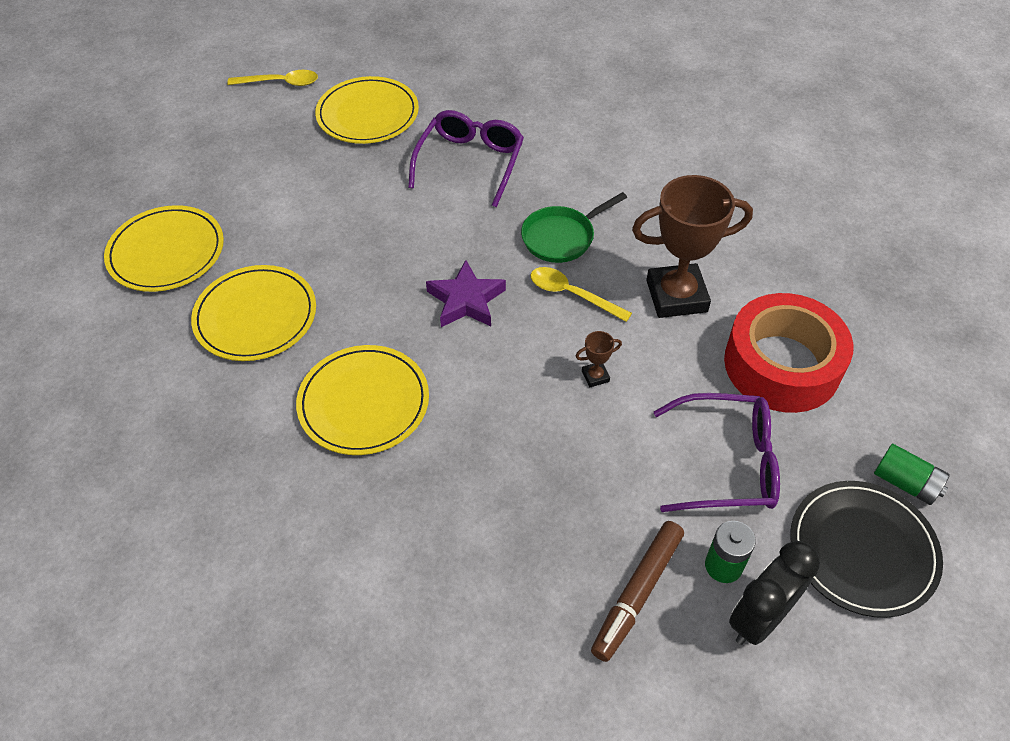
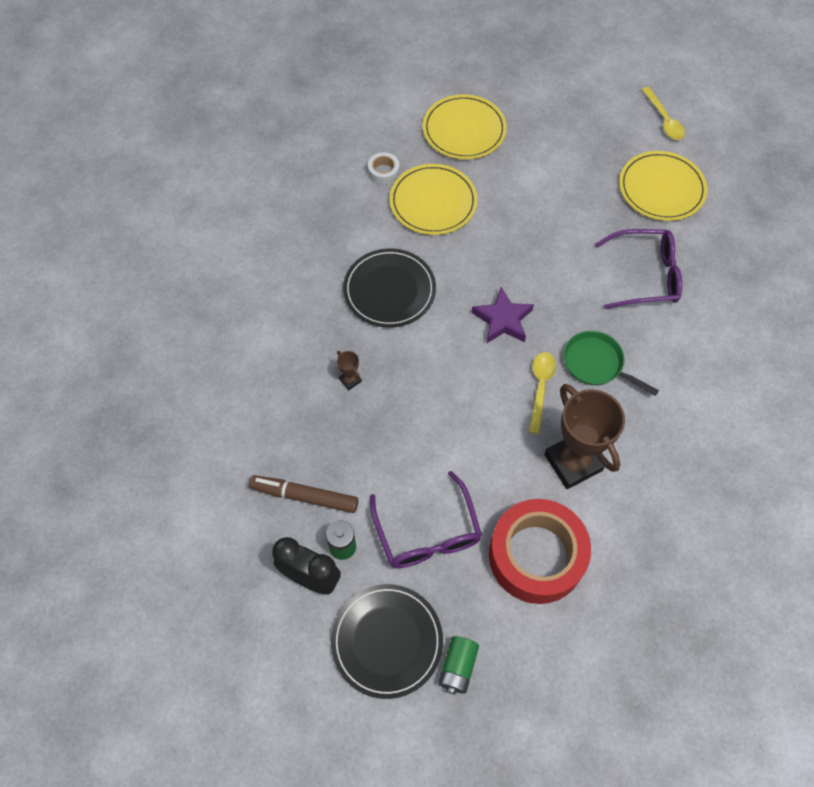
camera: 70 degrees right, 10 degrees up
(172, 355) = (383, 172): none -> white tape
(364, 402) = (389, 290): yellow plate -> black plate
(595, 376) = (469, 425): brown trophy -> brown trophy (350, 380)

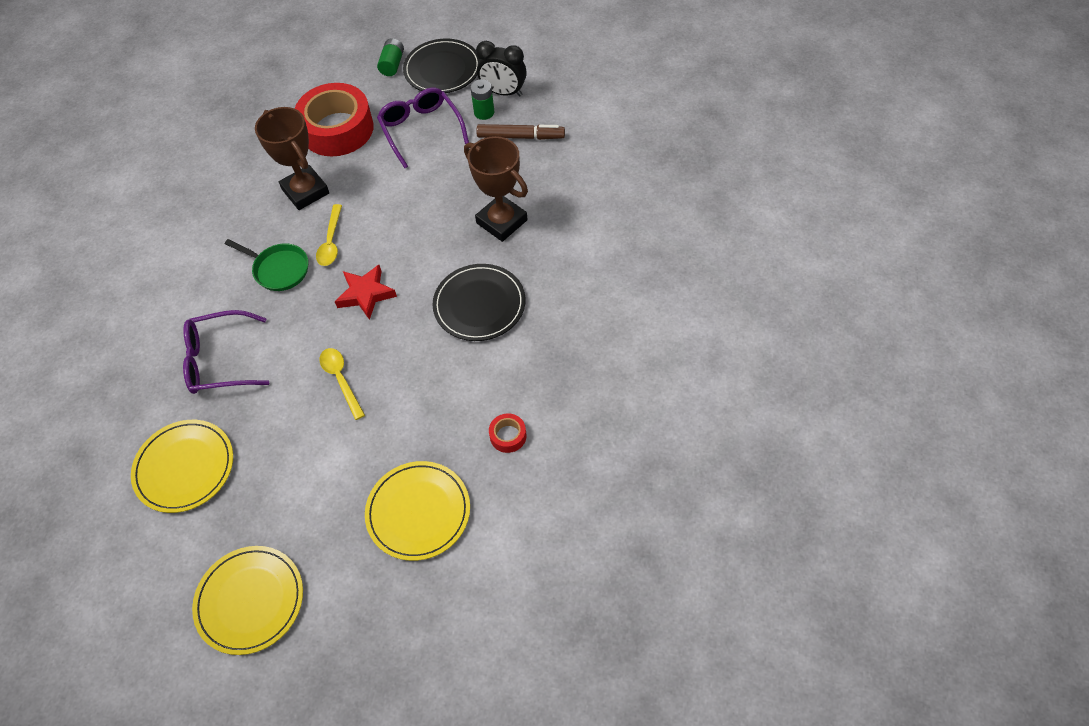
camera: 175 degrees right, 5 degrees down
(350, 380) = (502, 221): brown trophy -> brown trophy, size x2.50
(383, 172) = (508, 436): white tape -> red tape
(433, 202) = (446, 407): yellow plate -> yellow plate (250, 601)
(502, 320) = (366, 294): purple star -> red star
(664, 120) = (163, 570): yellow spoon -> yellow spoon (341, 380)

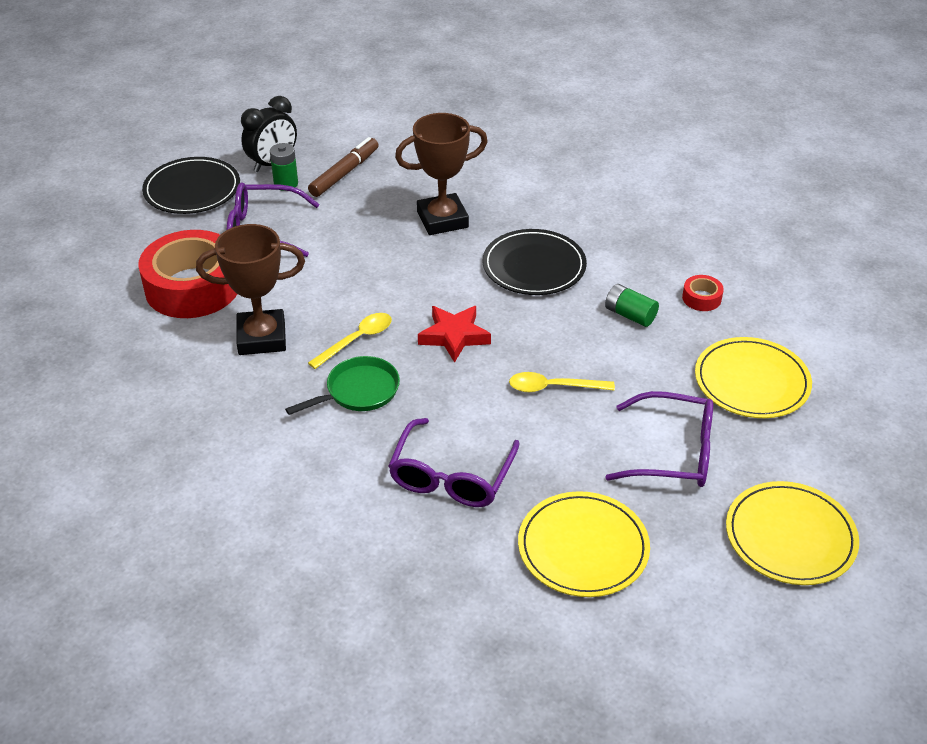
camera: 65 degrees left, 15 degrees down
(306, 487) = (673, 452): none -> purple glasses
(331, 242) = (357, 340): yellow spoon -> yellow spoon turned 75 degrees counterclockwise
(392, 64) = (141, 219): green battery -> green battery (630, 315)

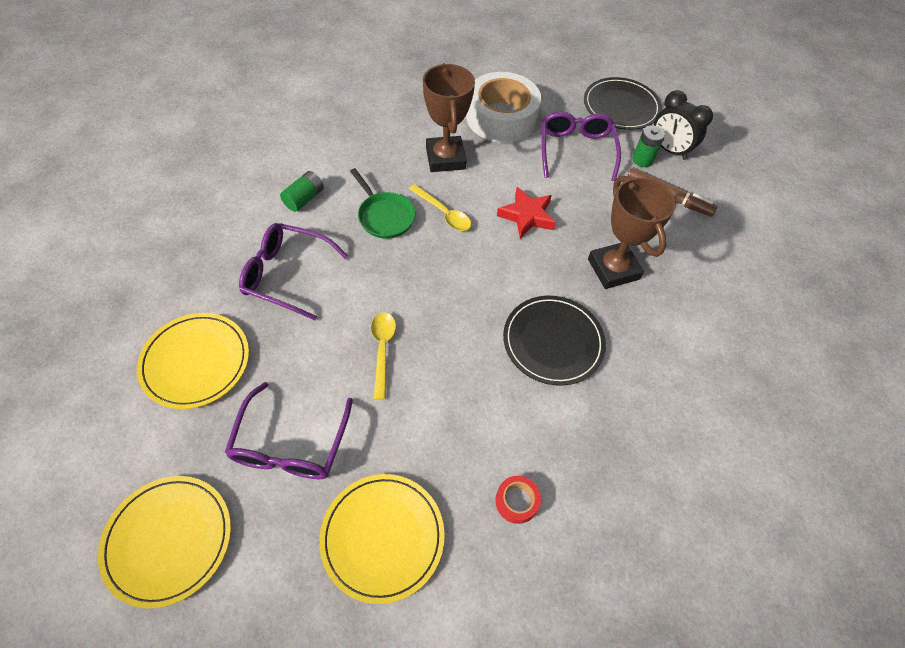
camera: 85 degrees right, 15 degrees up
(193, 287) = (501, 117): red tape -> white tape
(454, 336) = (449, 277): red star -> red star (527, 216)
(630, 315) = (484, 424): green battery -> green battery (304, 198)

